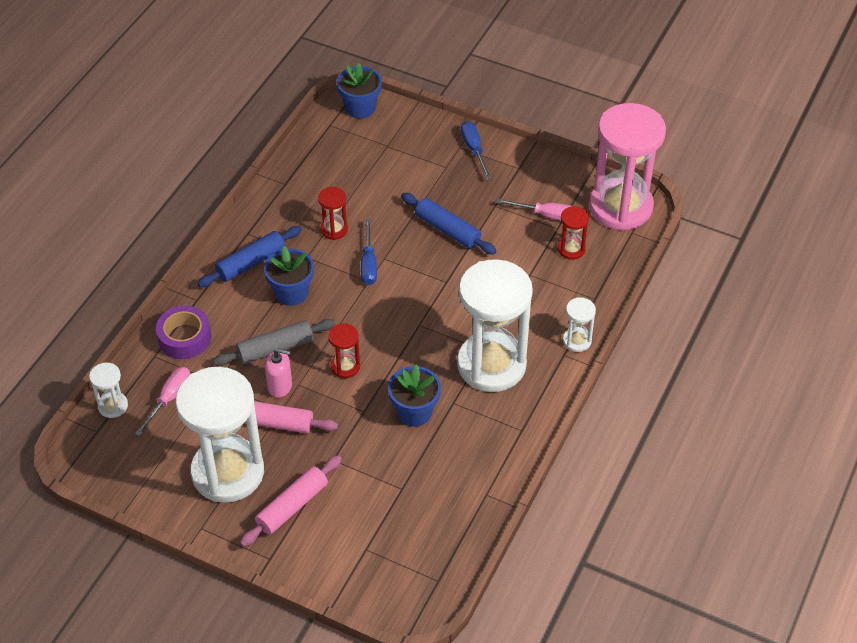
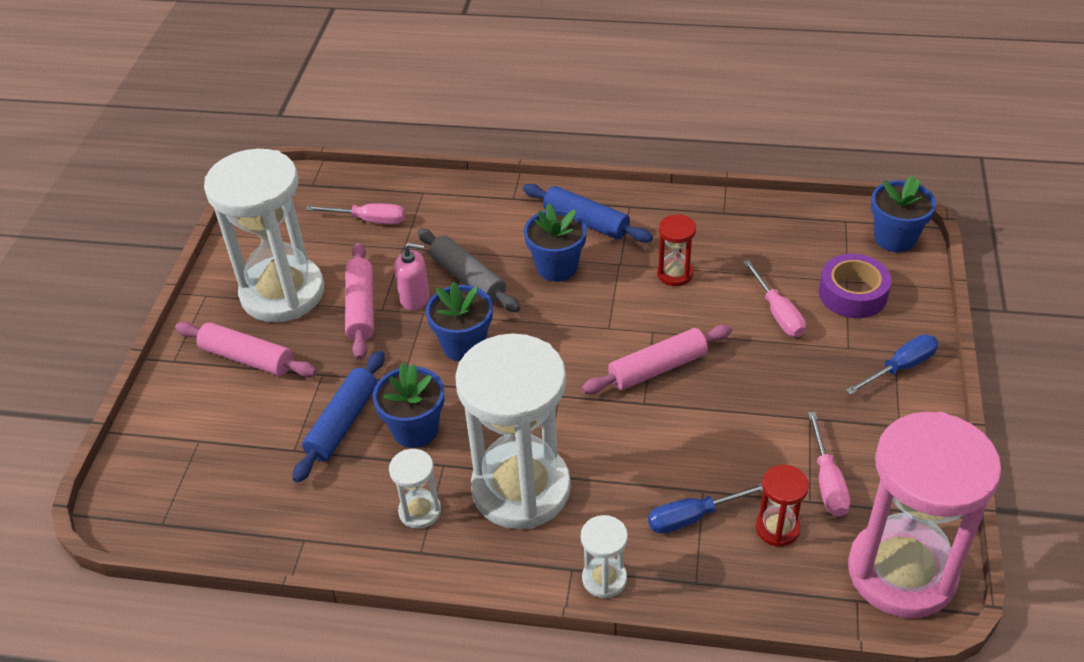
camera: 75 degrees right, 5 degrees down
(113, 406) = (347, 185): white hourglass -> white hourglass (420, 511)
(184, 338) = (455, 205): purple tape -> purple tape (852, 294)
(280, 386) = (415, 298): pink soap dispenser -> pink soap dispenser turned 75 degrees counterclockwise
(345, 367) = (464, 345): red hourglass -> blue flower pot
(369, 264) = (636, 320): blue screwdriver -> blue screwdriver (693, 517)
(399, 189) = (778, 313): none -> pink screwdriver
(419, 266) = (657, 368): none -> pink rolling pin
(448, 230) = (736, 380): blue rolling pin -> blue rolling pin (343, 423)

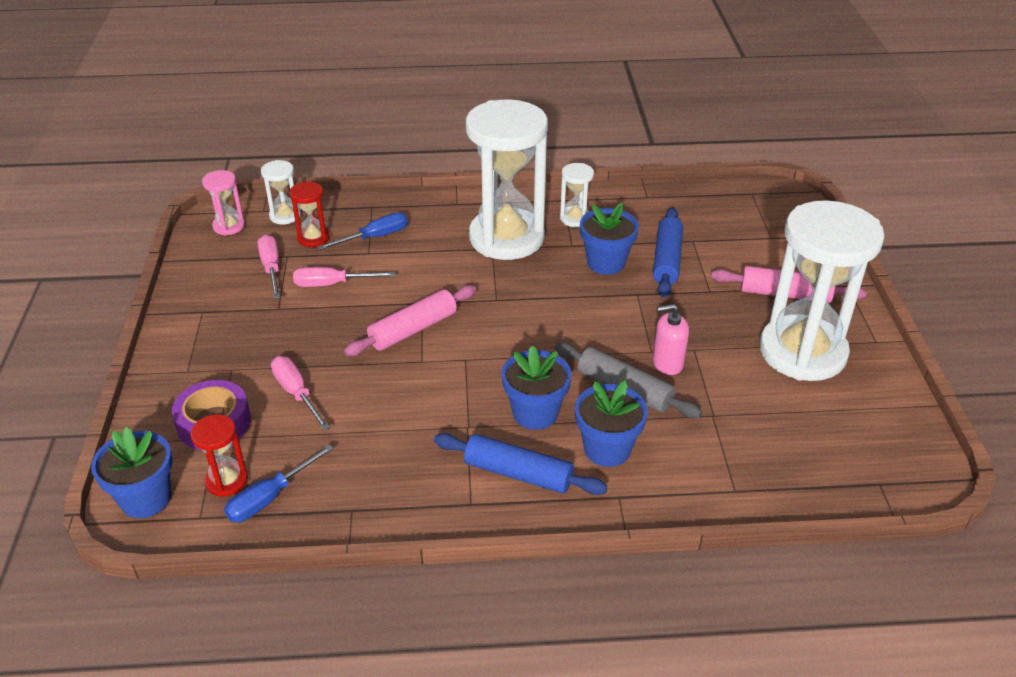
camera: 165 degrees right, 5 degrees down
(361, 308) = (714, 347): pink rolling pin -> none
(369, 220) = (774, 443): pink screwdriver -> pink screwdriver (332, 284)
(464, 345) = (597, 327): blue flower pot -> blue flower pot (607, 449)
(604, 579) = (433, 201): white hourglass -> white hourglass (285, 216)
(675, 274) = (405, 422): red hourglass -> red hourglass (227, 480)
(900, 367) = (186, 356): blue screwdriver -> blue screwdriver (270, 497)
(901, 572) = (229, 226): pink hourglass -> pink hourglass, size x0.42

